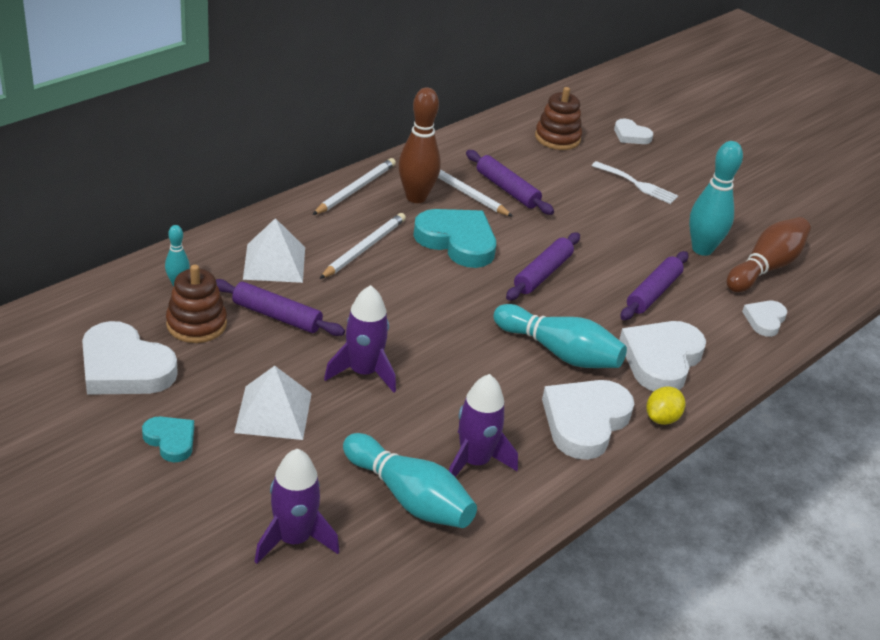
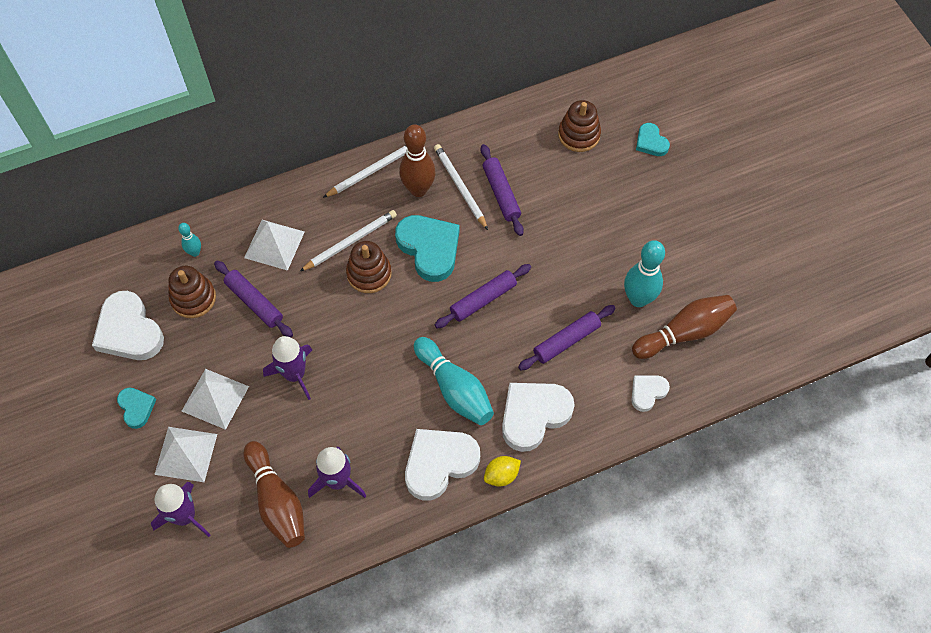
camera: 25 degrees right, 25 degrees up
(262, 474) = (186, 454): none -> white pyramid
(401, 271) = (369, 274): none -> brown stacking toy
(409, 497) = (277, 501): turquoise bowling pin -> brown bowling pin
(631, 135) = (651, 142): white heart -> turquoise heart
(637, 184) = (622, 208): white fork -> none

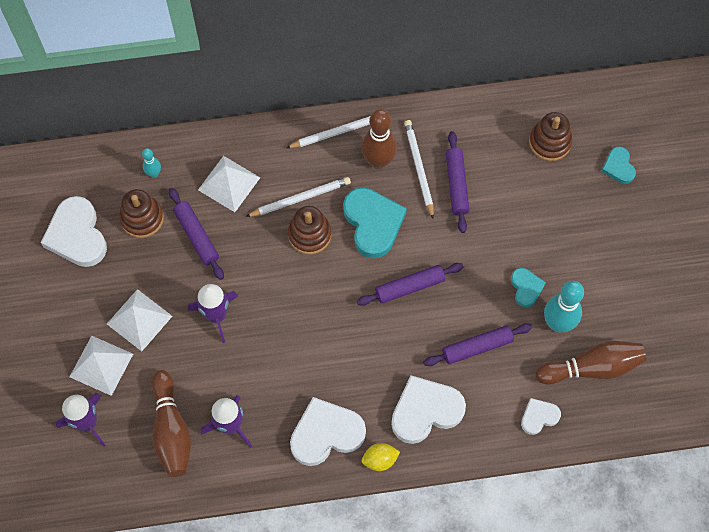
camera: 15 degrees right, 5 degrees up
(136, 408) = (67, 310): turquoise heart -> turquoise heart (526, 288)
(454, 388) = (359, 366): turquoise bowling pin -> none

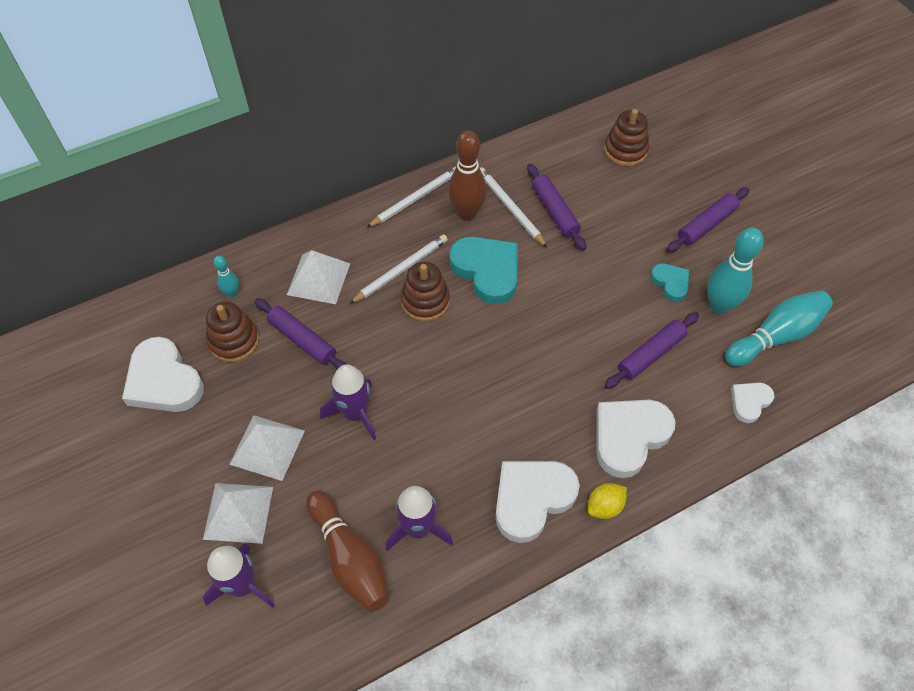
camera: 20 degrees left, 10 degrees down
(410, 287) = (553, 318): purple rolling pin -> purple rolling pin (706, 225)
(592, 367) = (776, 336): brown bowling pin -> turquoise bowling pin
(618, 167) = (700, 152): turquoise heart -> none

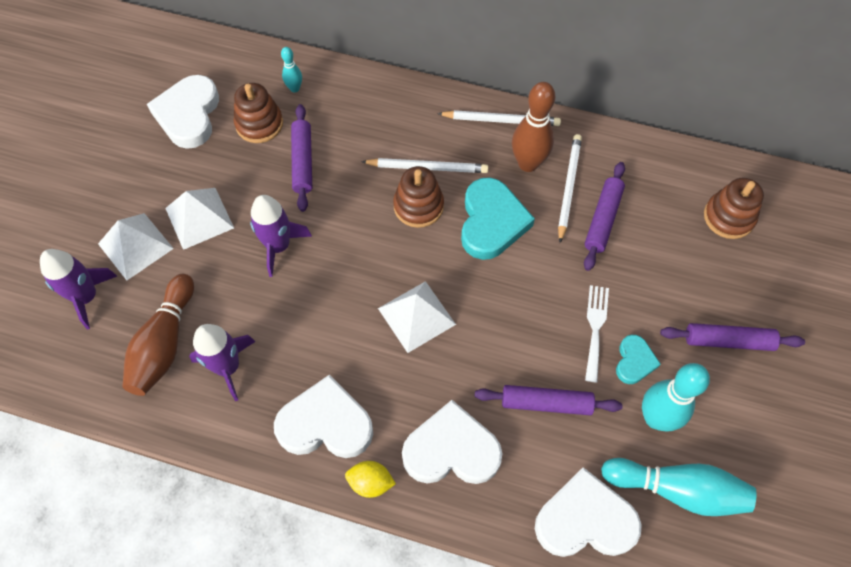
camera: 45 degrees right, 5 degrees up
(318, 279) = (362, 125): white pyramid -> white pyramid (416, 316)
(626, 282) = (595, 328): none -> white fork
(749, 402) = (585, 520): white heart -> white heart, size x1.86

